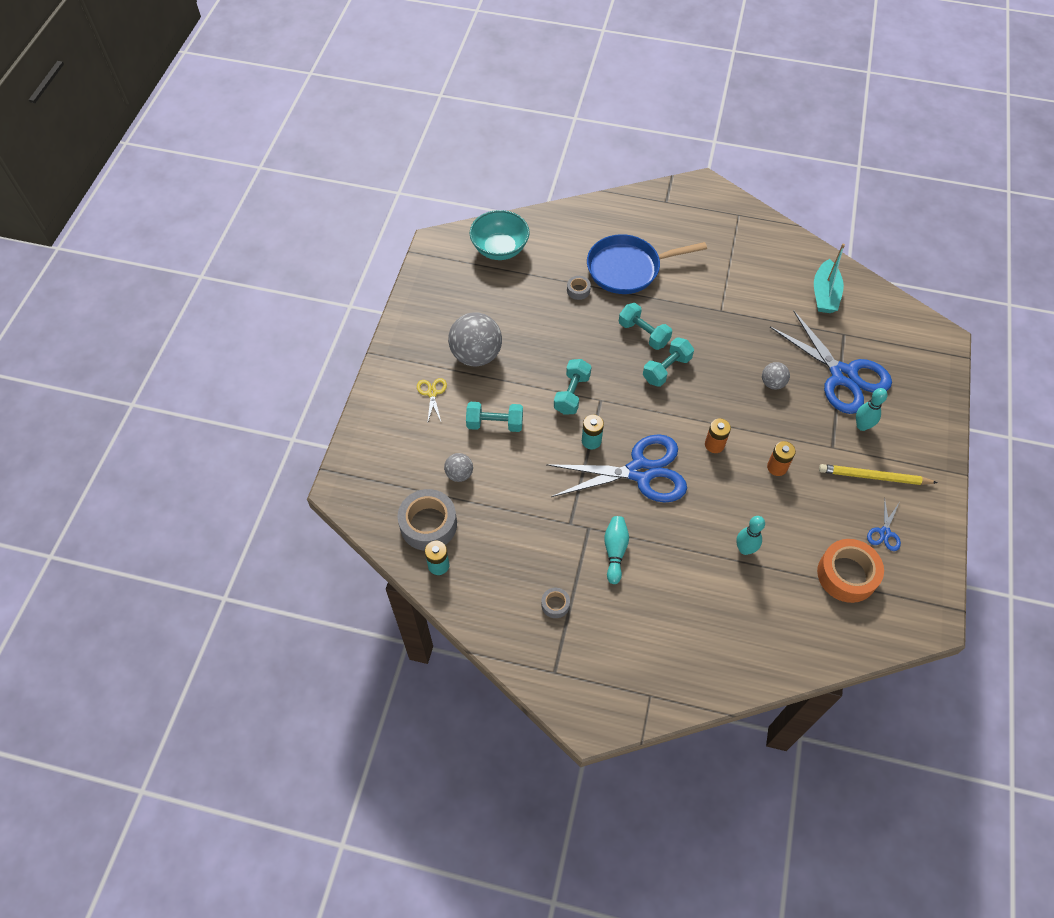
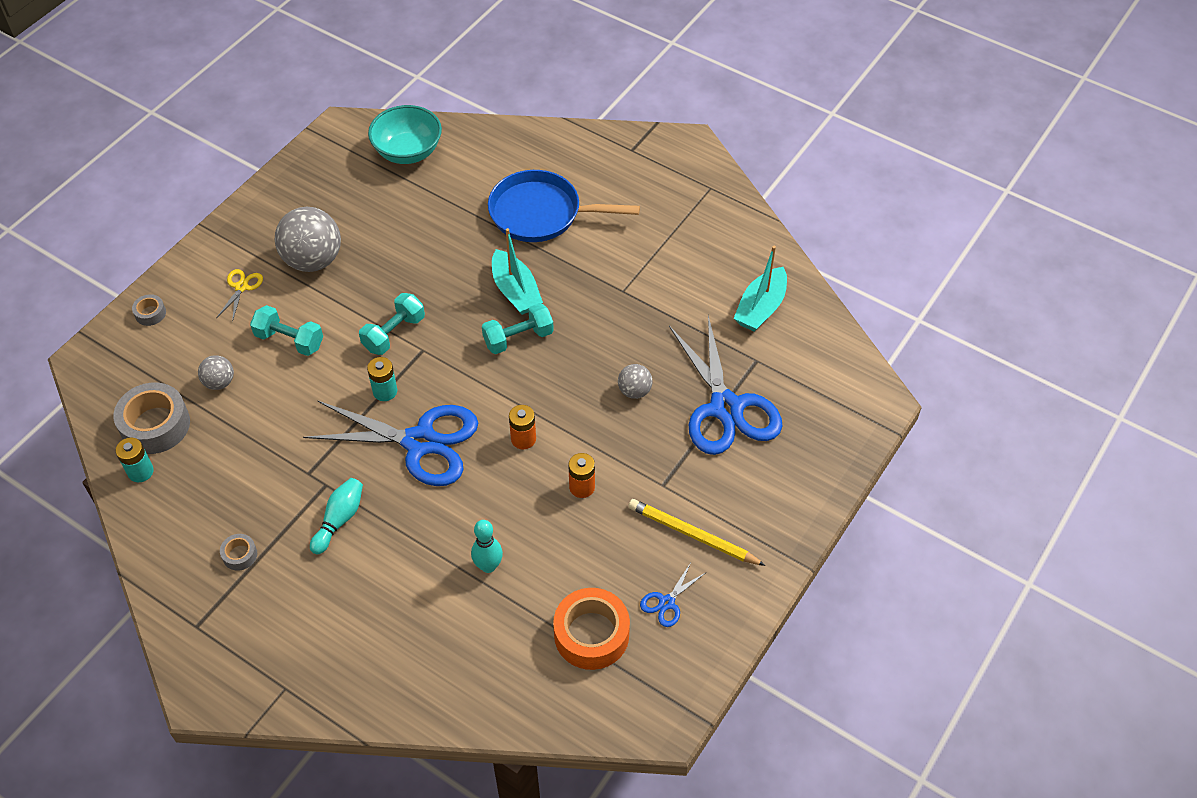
camera: 20 degrees right, 5 degrees down
(578, 290) = (469, 222): grey tape -> grey tape (150, 313)
(643, 334) = (515, 291): turquoise dumbbell -> turquoise boat
(862, 426) = (714, 472): turquoise bowling pin -> none

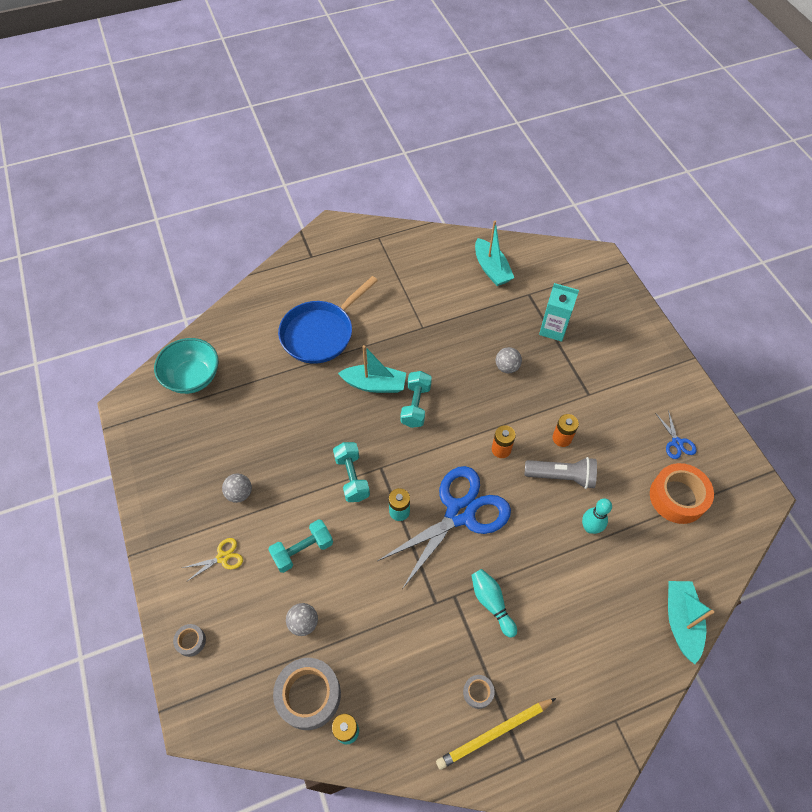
camera: 55 degrees left, 5 degrees up
(241, 287) = (222, 557): yellow scissors -> yellow scissors turned 105 degrees clockwise
(313, 260) = (239, 493): grey ball -> grey ball, size x0.50
(436, 703) = (681, 621): none -> turquoise boat
(532, 510) = (561, 476): none -> grey flashlight
(693, 535) = (635, 400): yellow pencil -> yellow pencil (494, 733)
(726, 408) = (553, 329): blue scissors -> turquoise carton

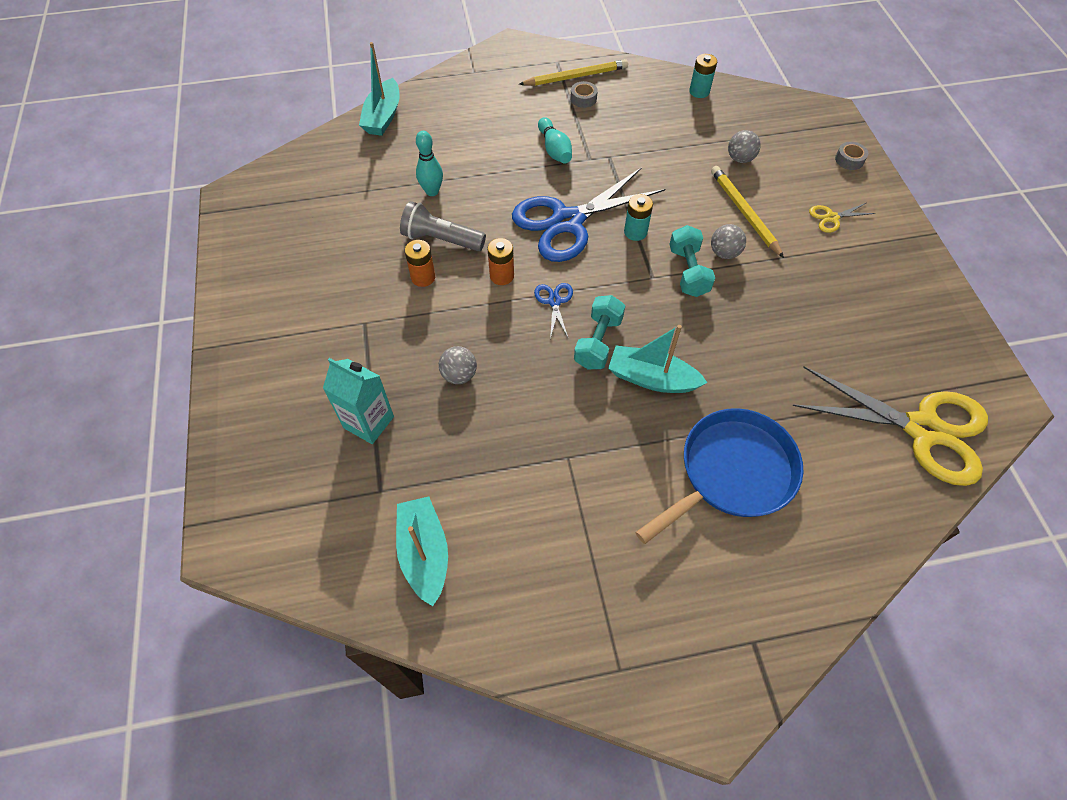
camera: 170 degrees left, 0 degrees up
(192, 377) = (922, 429): turquoise bowl -> yellow scissors
(239, 493) = (823, 274): grey ball -> grey ball (724, 253)
(303, 550) = (744, 212): turquoise dumbbell -> yellow pencil
(309, 695) = (733, 114): grey tape -> none
(677, 443) = (289, 254): blue scissors -> blue scissors (554, 301)
(677, 497) = (324, 204): orange tape -> none

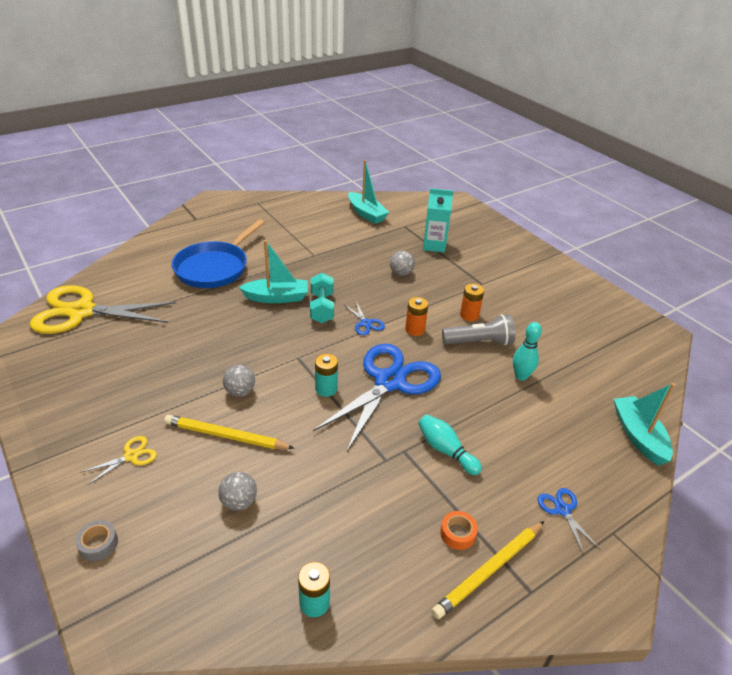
camera: 155 degrees right, 20 degrees down
(496, 91) = (562, 510): none -> blue scissors
(583, 98) = (457, 534): grey tape -> orange tape
(688, 272) = (269, 368): turquoise dumbbell -> none
(744, 212) = (226, 436): yellow pencil -> yellow pencil turned 150 degrees clockwise

